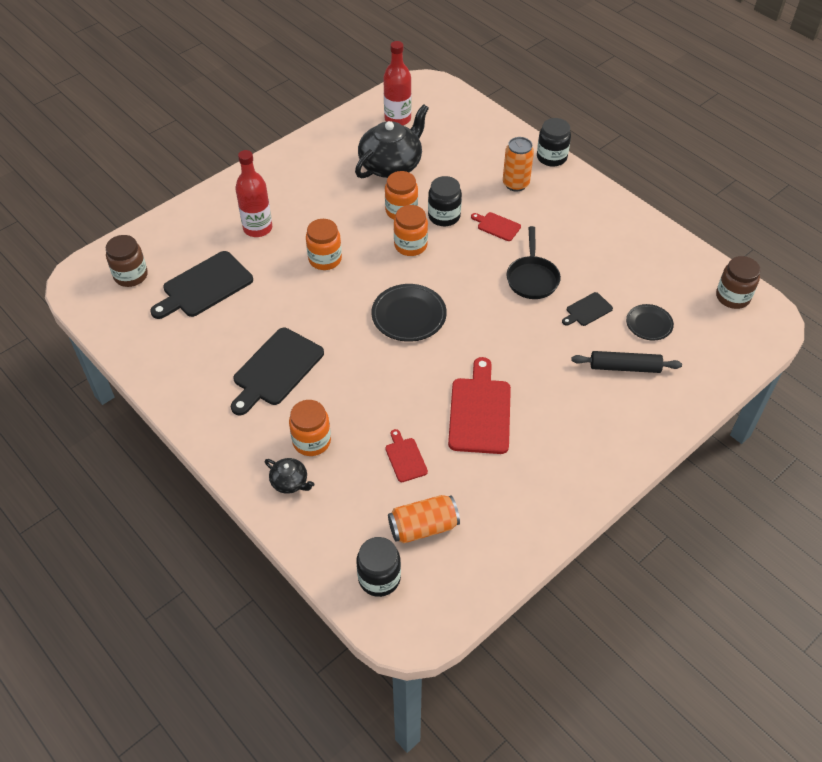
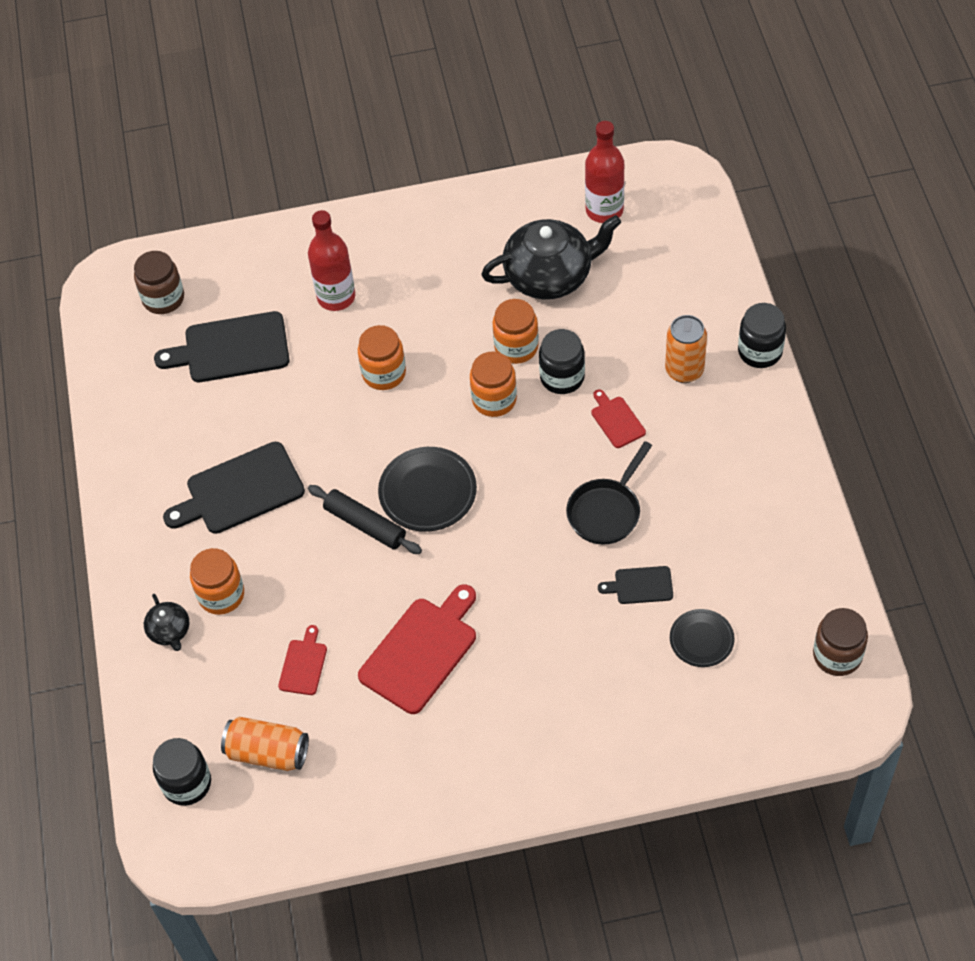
camera: 35 degrees right, 5 degrees up
(624, 367) = (627, 680): black rolling pin -> black rolling pin (365, 525)

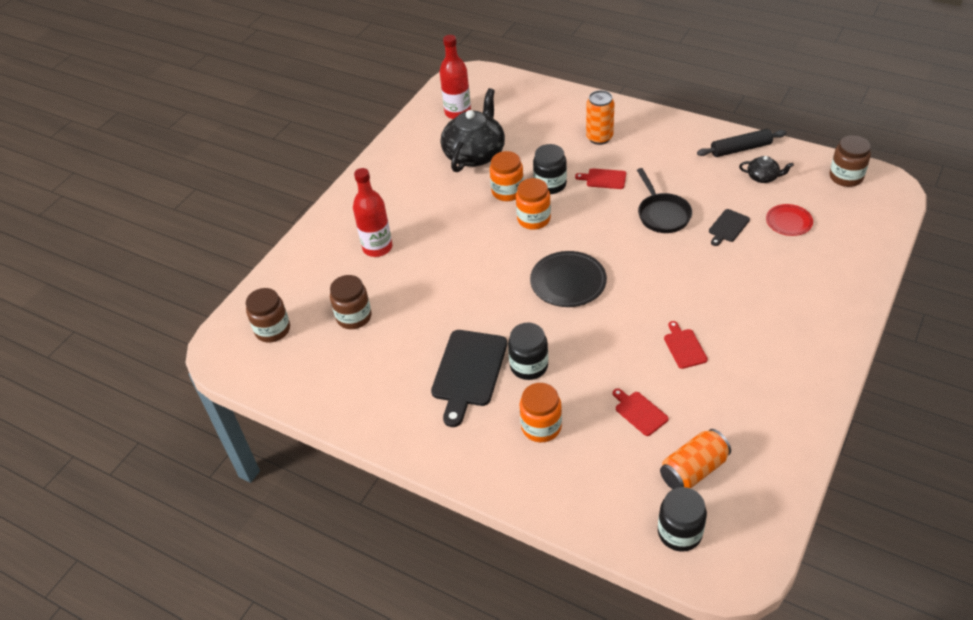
camera: 50 degrees left, 10 degrees down
(169, 631) = (542, 472): black teapot -> black teapot (763, 177)
(231, 349) = (354, 317): black cutting board -> brown jar
(365, 525) = (561, 323): black rolling pin -> black rolling pin (740, 149)
(384, 373) = (459, 256): orange jar -> none
(421, 651) = (684, 347): red cutting board -> red cutting board, size x0.51
(701, 640) = (788, 222): black plate -> red plate
(760, 351) = (618, 106): black jar -> black jar (529, 366)

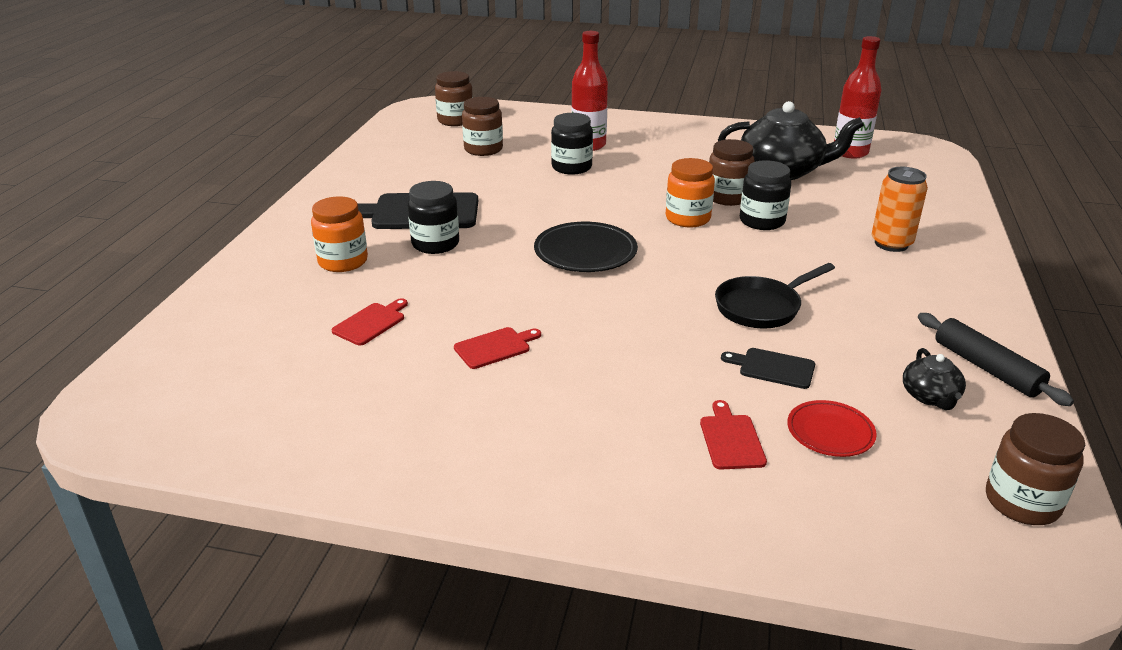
camera: 70 degrees right, 15 degrees down
(507, 191) = (727, 197): orange jar -> brown jar
(604, 179) = (804, 256): red cutting board -> red cutting board (731, 439)
(679, 532) = (174, 369): black jar -> black jar (571, 167)
(693, 470) = (274, 372): orange can -> none

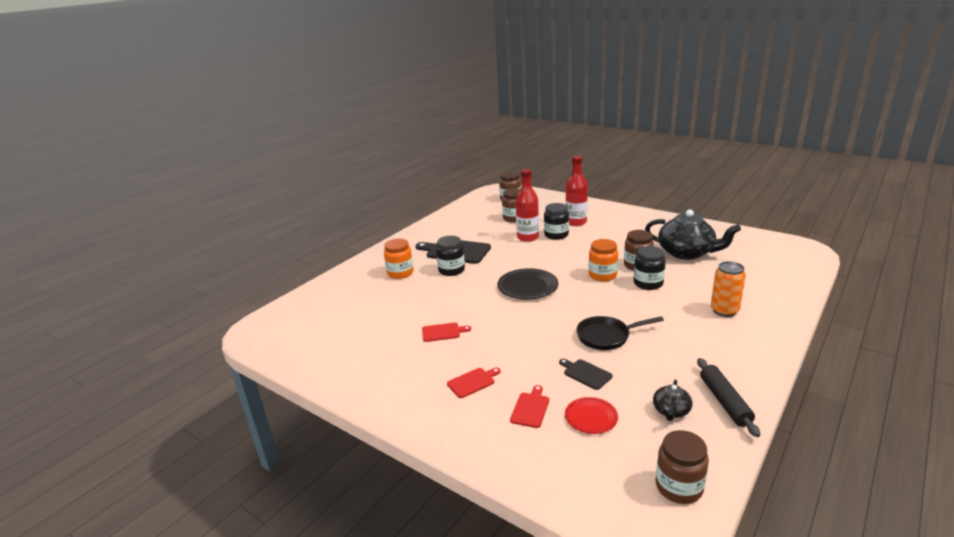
camera: 25 degrees right, 5 degrees down
(371, 323) = (392, 308): red cutting board -> red cutting board (472, 382)
(850, 152) = (745, 246): red bottle -> red bottle (527, 237)

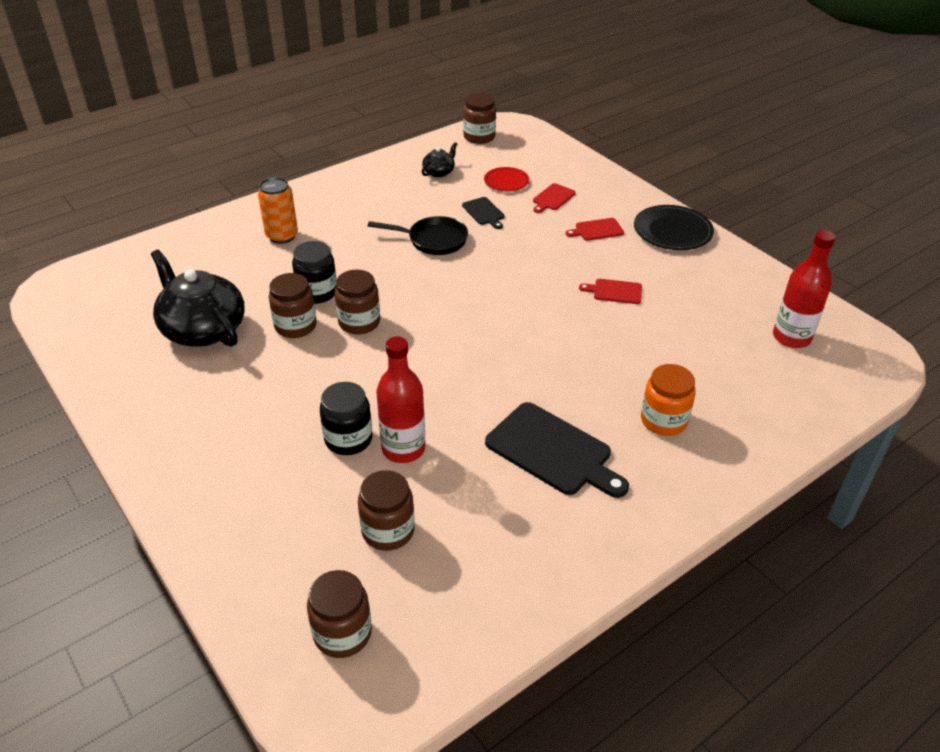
camera: 165 degrees left, 15 degrees up
(451, 270) = (574, 401): black jar -> none
(527, 287) = (474, 331): black plate -> black plate (672, 231)
(576, 222) = (281, 468): red bottle -> red bottle (791, 337)
(602, 275) = (359, 322): orange jar -> brown jar
(724, 401) = (391, 168): black rolling pin -> none

